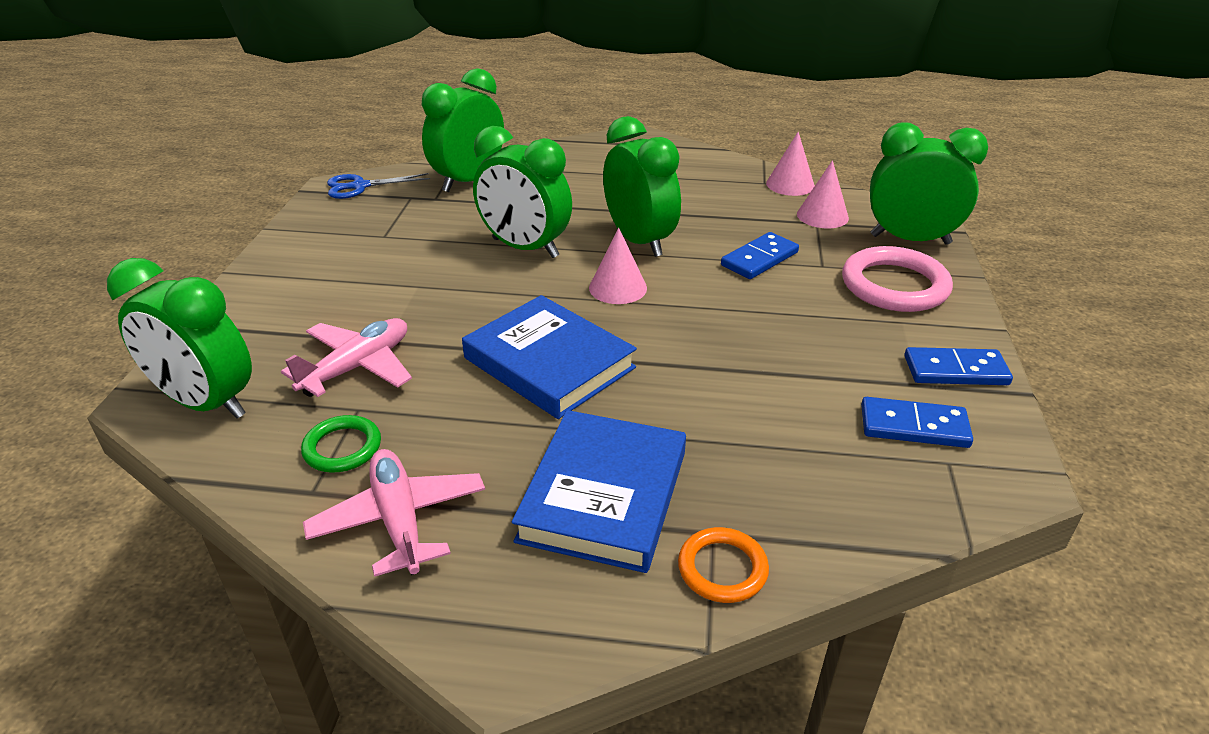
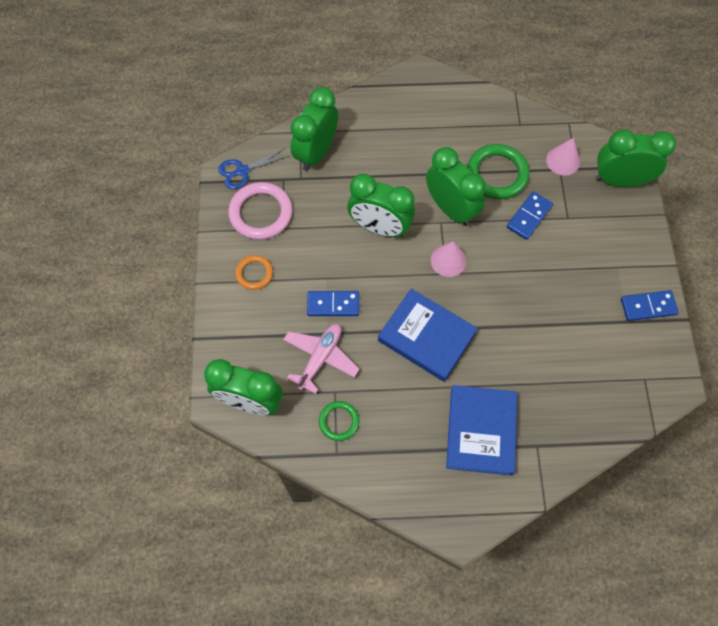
camera: 10 degrees left, 30 degrees up
(399, 520) = (387, 464): pink plane -> none
(719, 218) = (497, 174): none -> green ring
(722, 568) = (545, 466): orange ring -> orange ring (254, 273)
(790, 184) = (537, 124): pink cone -> none
(894, 285) = (612, 232): pink ring -> pink ring (261, 213)
(914, 426) = (627, 355): blue domino -> blue domino (333, 304)

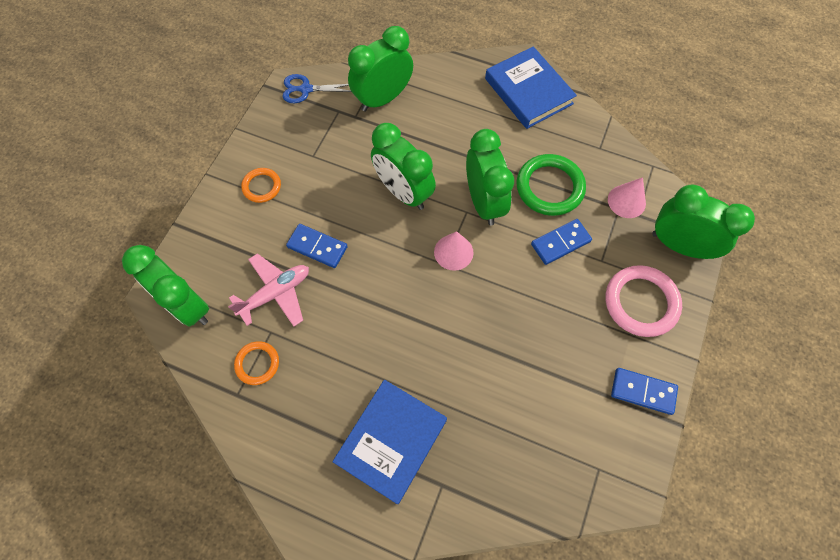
camera: 25 degrees right, 0 degrees up
(261, 213) = (300, 134): pink ring -> pink ring (641, 302)
(339, 421) = (257, 363): green ring -> orange ring
(426, 337) = (390, 318): blue book -> blue book (528, 91)

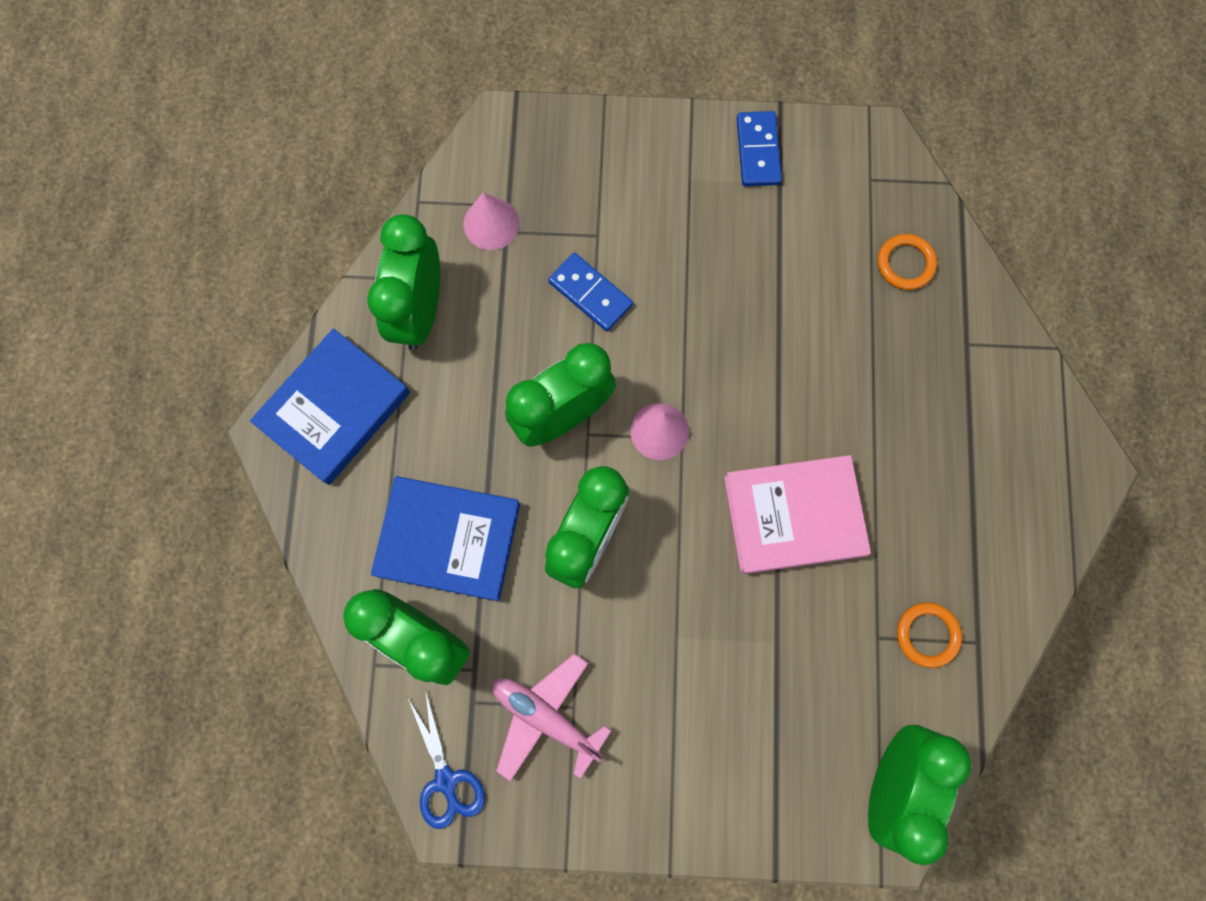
camera: 110 degrees left, 10 degrees up
(262, 186) = (659, 765): orange ring -> orange ring (905, 263)
(275, 293) = (821, 657): pink plane -> pink plane (546, 717)
(317, 247) = (726, 629): blue domino -> none
(367, 311) = (793, 516): none -> pink book
(391, 441) = (945, 420): blue book -> blue book (448, 539)
(549, 187) = (504, 331): green ring -> none
(641, 302) = (640, 176): pink ring -> none
(679, 245) = (538, 146): green clock -> green clock (420, 311)

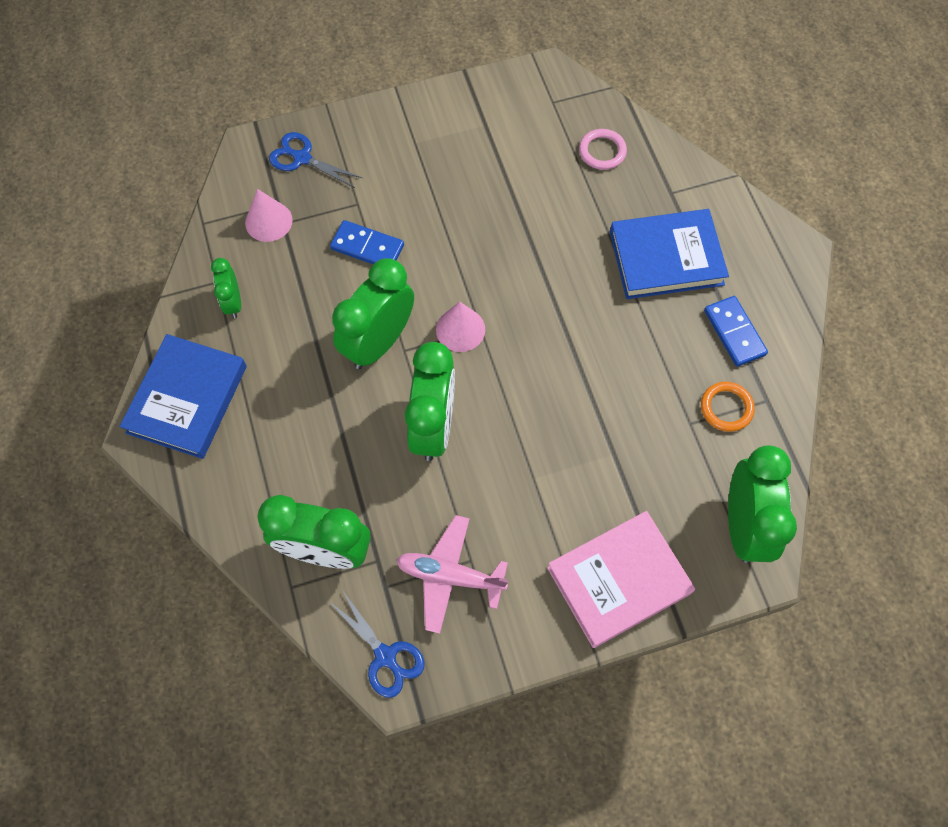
camera: 20 degrees left, 10 degrees down
(420, 311) = (233, 303): green clock -> green clock, size x0.52
(448, 539) = (319, 467): blue book -> blue book (666, 258)
(555, 157) = (302, 158): none -> blue scissors
(757, 151) = (459, 107): blue domino -> blue domino (734, 332)
(793, 516) = (589, 356): pink book -> pink book (618, 580)
(905, 263) = (602, 151): orange ring -> pink ring

